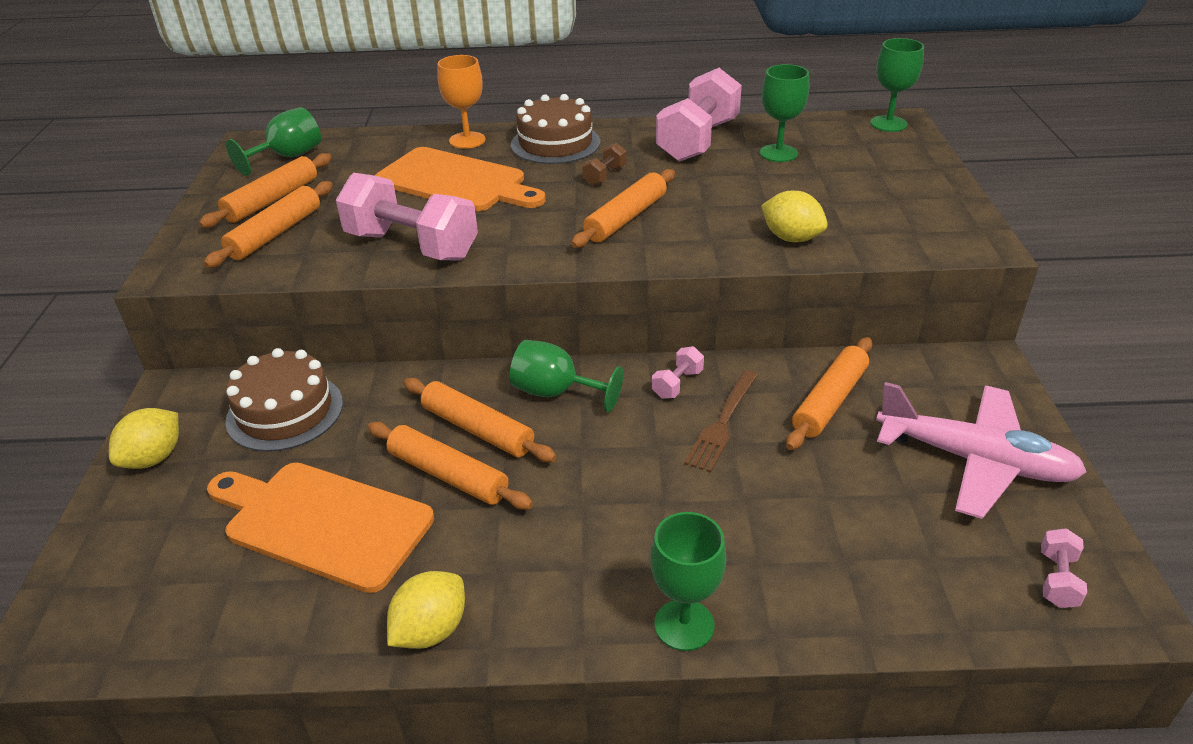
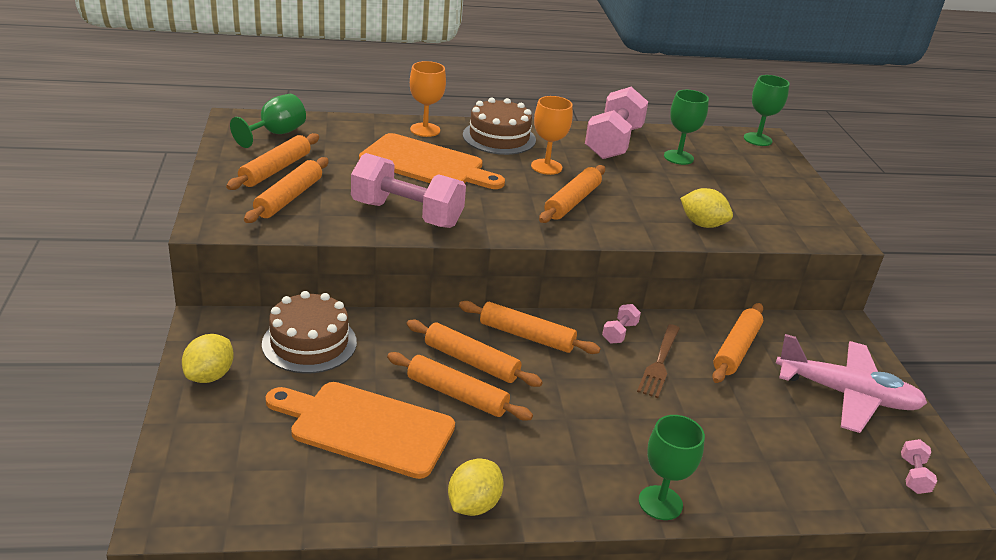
camera: 10 degrees left, 5 degrees down
(556, 392) = (526, 336): green goblet -> orange rolling pin
(605, 176) = (546, 167): brown dumbbell -> orange goblet

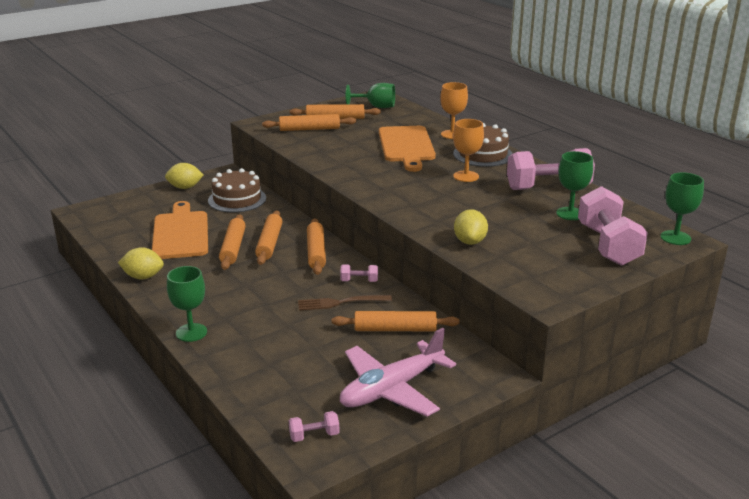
camera: 65 degrees right, 5 degrees down
(407, 214) = (335, 157): pink dumbbell -> pink dumbbell (608, 245)
(572, 202) = (428, 194): orange rolling pin -> none
(847, 395) = (391, 389): pink plane -> pink plane turned 60 degrees clockwise

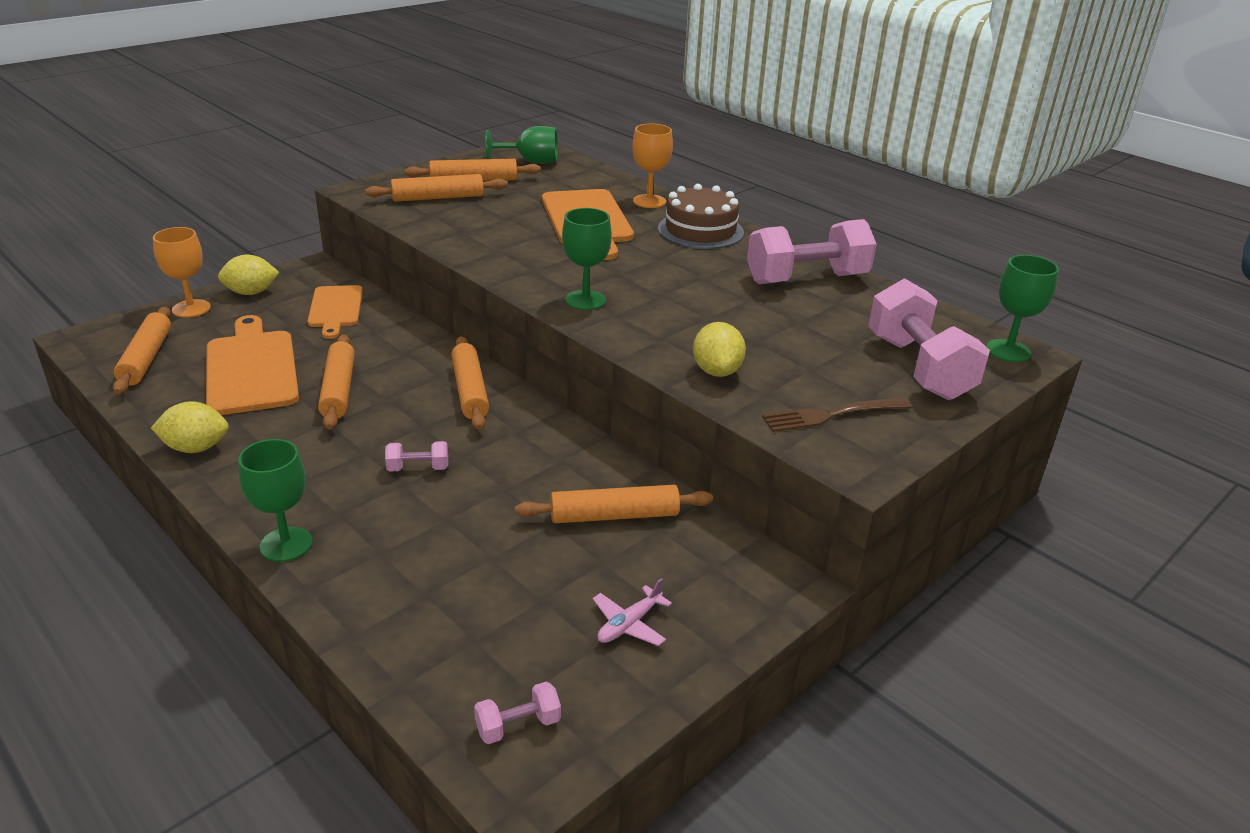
camera: 10 degrees left, 5 degrees up
(237, 199) = (335, 309): brown cake -> orange cutting board
(269, 243) = (395, 379): orange rolling pin -> orange rolling pin (146, 358)
(340, 303) = (522, 474): brown fork -> brown fork (831, 415)
(359, 281) = (544, 435): pink dumbbell -> pink dumbbell (418, 468)
(391, 389) = (629, 624): pink plane -> pink plane, size x0.43
(466, 176) = (685, 265): orange goblet -> orange goblet (191, 308)
(570, 214) = (850, 319): green goblet -> green goblet (585, 300)

